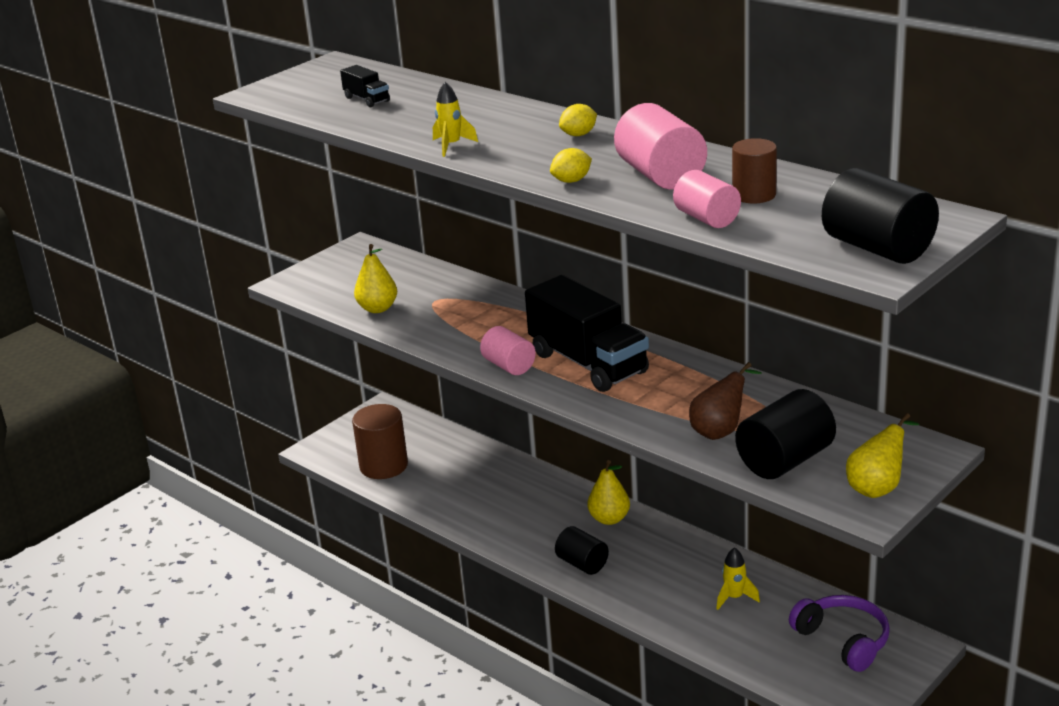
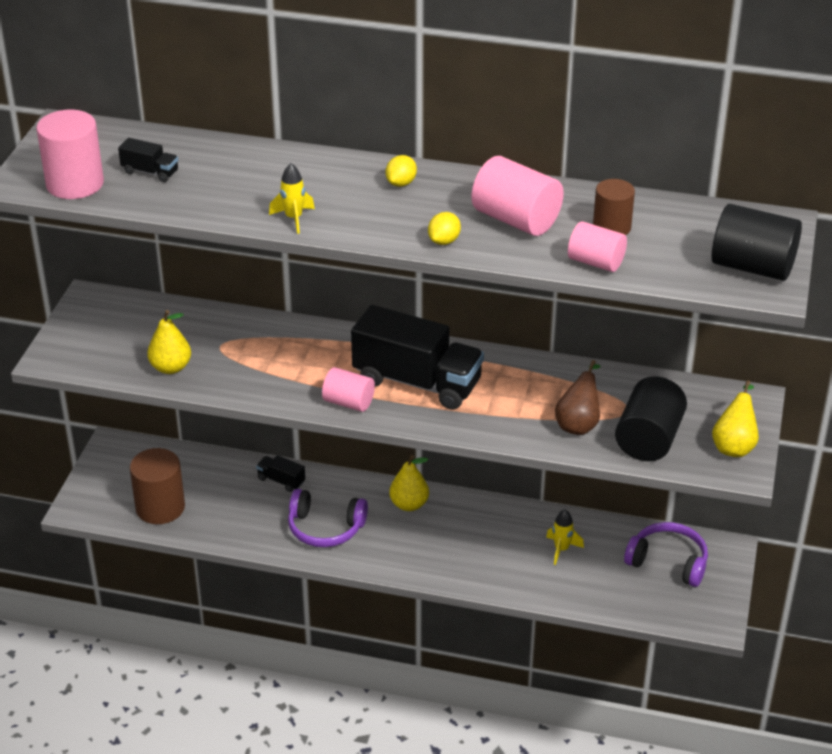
camera: 30 degrees left, 10 degrees up
(297, 99) = (75, 184): none -> pink cylinder
(505, 470) = (281, 481): none -> black truck
(515, 519) = (325, 528): none -> purple headphones
(582, 564) = (415, 555): black cylinder -> none

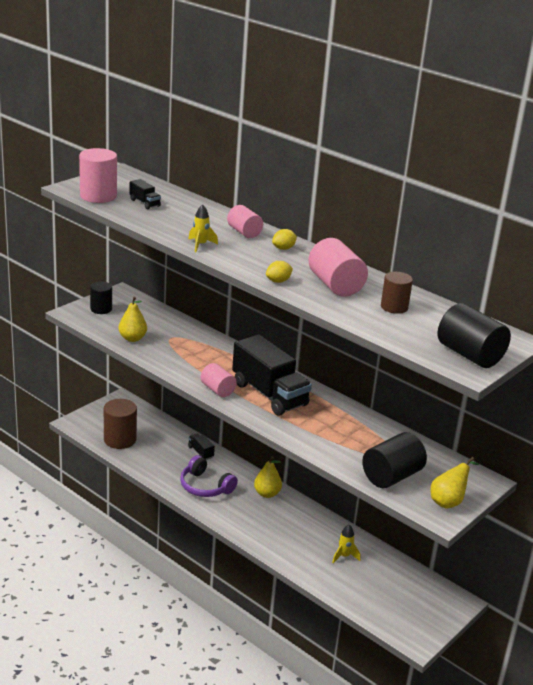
camera: 25 degrees right, 10 degrees down
(85, 336) = (101, 309): none -> black cylinder
(578, 424) = (352, 451): brown pear -> none
(596, 262) = (363, 320): pink cylinder -> pink cylinder (244, 232)
(668, 562) = (411, 592): purple headphones -> none

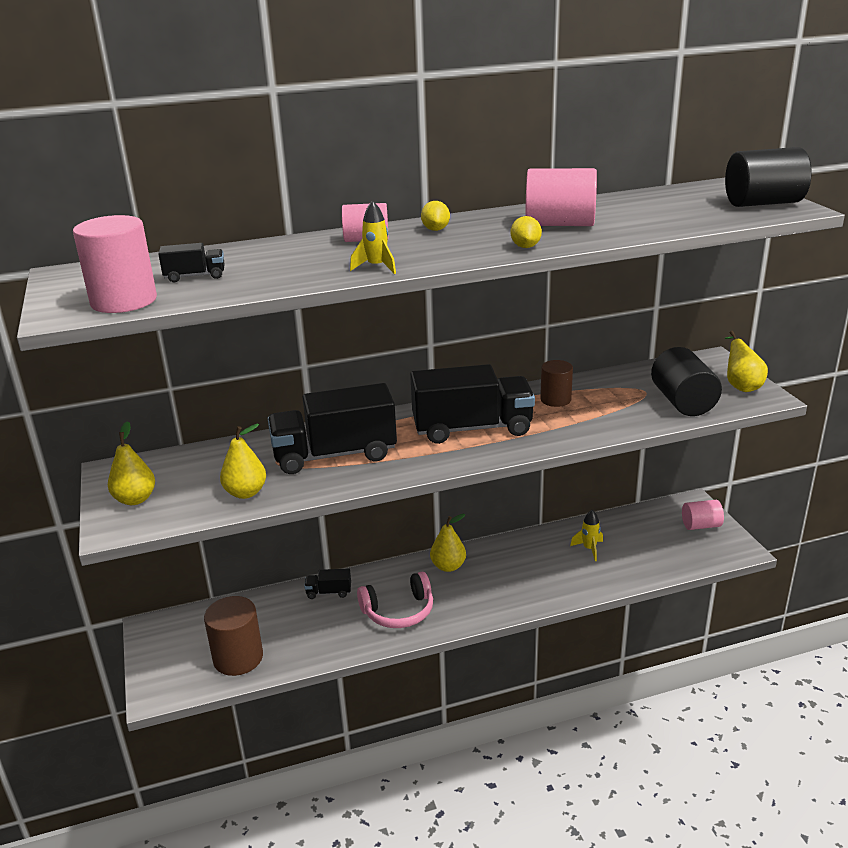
camera: 55 degrees left, 0 degrees up
(101, 309) = (135, 499): black cylinder -> yellow pear
(194, 354) = (335, 455): none -> black truck
(205, 486) = (399, 611): purple headphones -> pink headphones
(217, 390) = (434, 460): pink cylinder -> pink cylinder (701, 525)
(394, 307) = (634, 211): brown cylinder -> brown cylinder (555, 399)

